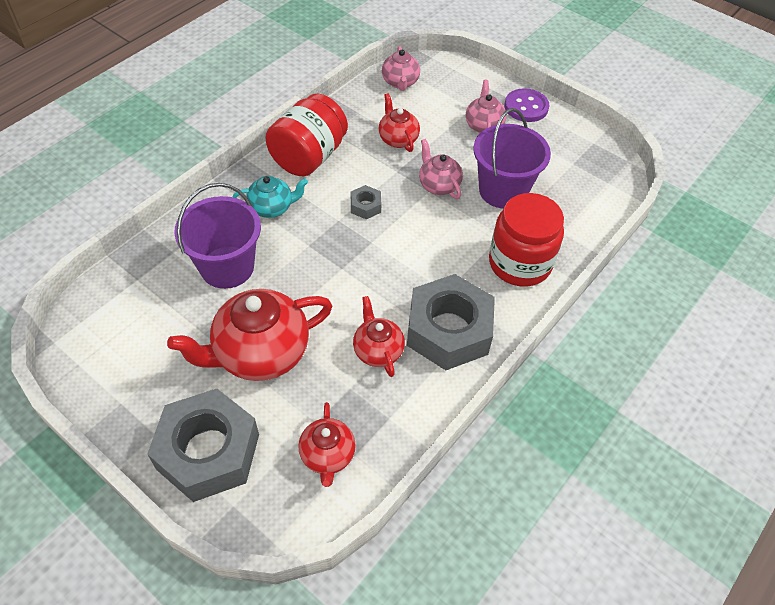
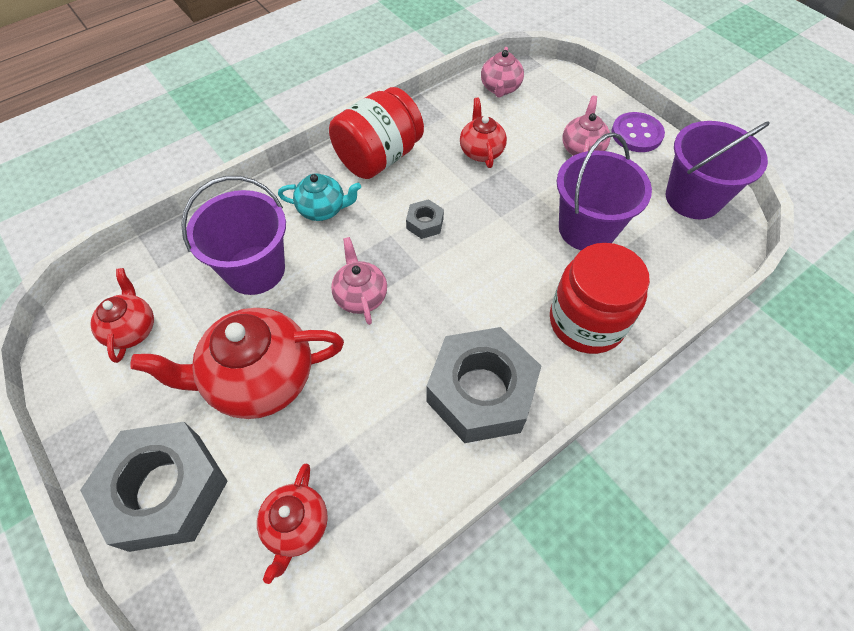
camera: 15 degrees right, 5 degrees up
(377, 350) = (391, 401): red teapot -> red teapot (132, 329)
(438, 185) = (513, 211): pink teapot -> pink teapot (360, 296)
(583, 153) = (693, 198): none -> purple bucket

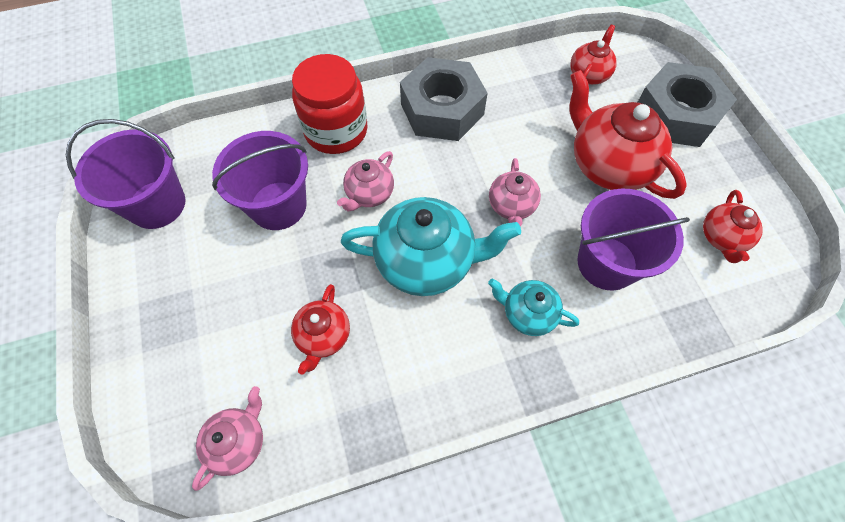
camera: 160 degrees left, 5 degrees up
(259, 379) = (608, 165): red teapot -> red teapot turned 135 degrees counterclockwise
(379, 157) = (445, 369): red jar -> none
(425, 223) = (427, 261): grey nut -> turquoise teapot
(582, 149) = (212, 300): pink teapot -> pink teapot (369, 194)
(636, 134) = (138, 300): purple button -> none

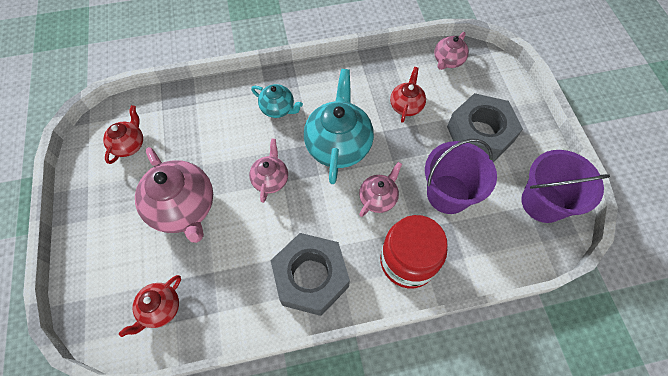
camera: 175 degrees left, 0 degrees up
(427, 261) = (338, 145): turquoise teapot -> turquoise teapot turned 90 degrees clockwise
(607, 263) = (216, 134): purple bucket -> none
(608, 165) = (184, 208): red teapot -> pink teapot
(676, 114) = (102, 253): grey nut -> grey nut (480, 134)

